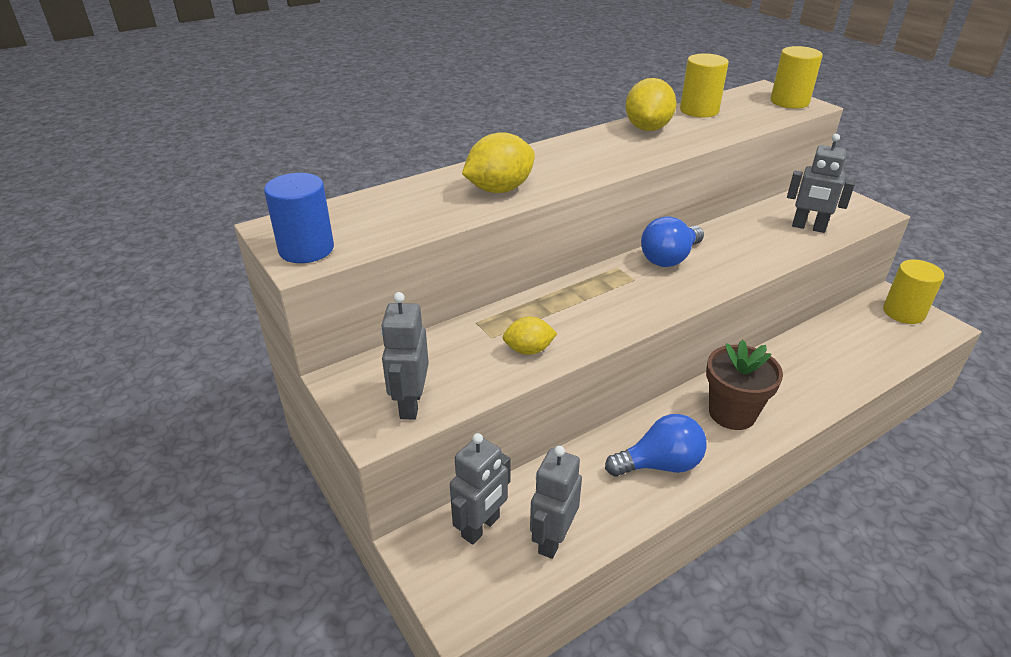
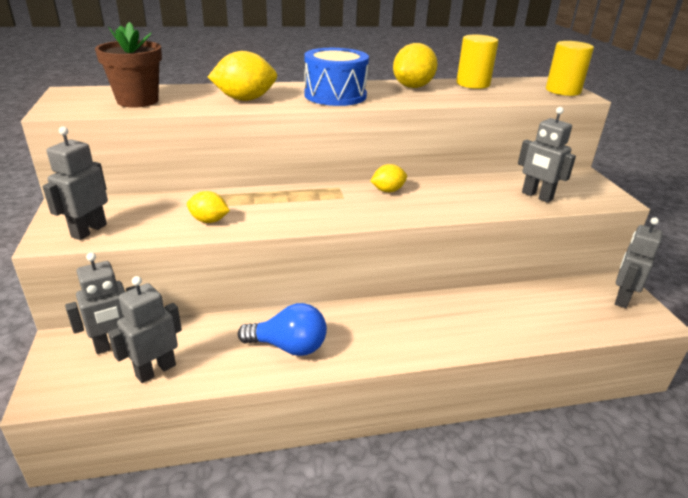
camera: 20 degrees right, 5 degrees down
(306, 249) = (68, 105): blue cylinder -> none
(586, 160) = (335, 95): none -> blue drum
(669, 258) = (388, 190): blue light bulb -> yellow lemon
(732, 413) = (385, 329): brown flower pot -> brown flower pot (138, 101)
(903, 312) = (622, 298): yellow cylinder -> grey robot

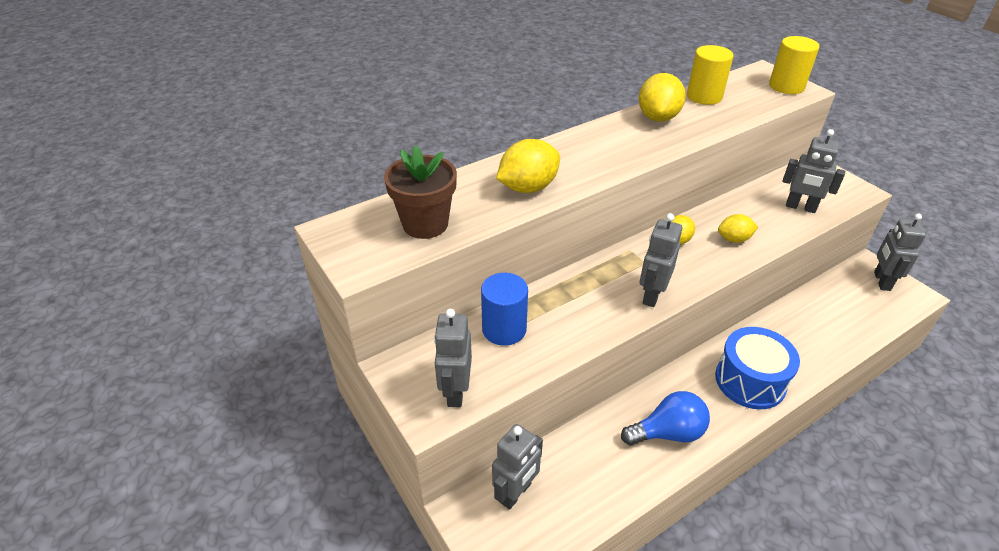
camera: 20 degrees left, 10 degrees up
(155, 370) = (577, 504): grey robot -> grey robot (651, 295)
(174, 206) = (504, 329): none -> blue cylinder
(209, 220) = (555, 337): yellow lemon -> yellow lemon (734, 239)
(335, 95) = (604, 154): blue drum -> blue drum (750, 381)

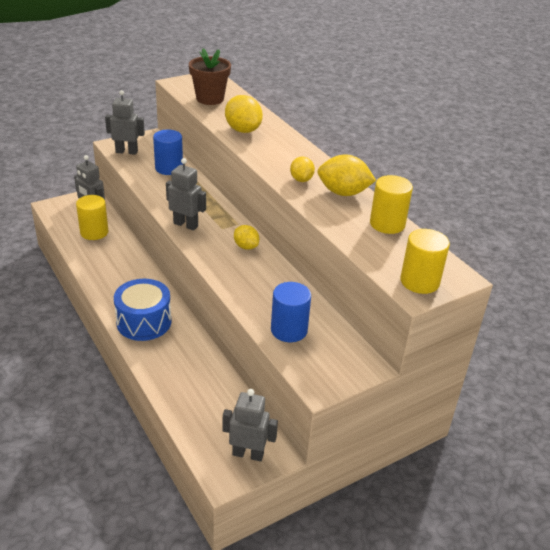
camera: 90 degrees right, 5 degrees down
(572, 478) = (94, 232): none -> yellow cylinder
(668, 433) = (112, 273): blue light bulb -> none
(734, 239) = (244, 277): yellow lemon -> yellow lemon (301, 179)
(800, 207) = (289, 330): grey robot -> blue cylinder

